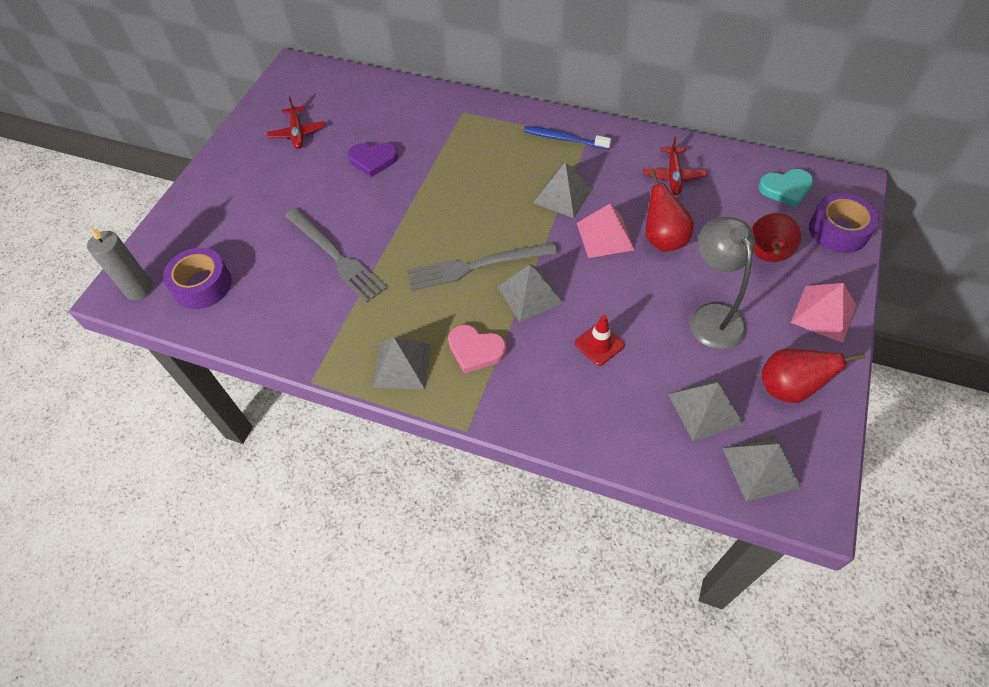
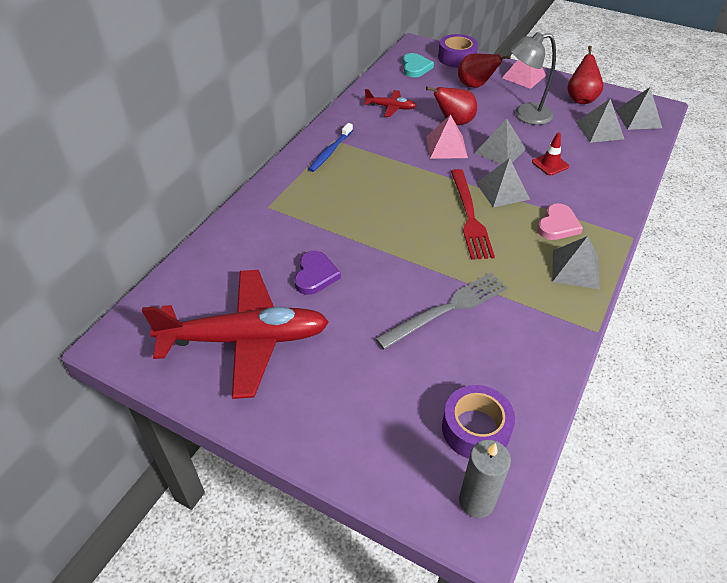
camera: 85 degrees left, 10 degrees down
(297, 133) = (245, 339): red plane -> red plane, size x2.26
(476, 266) = (469, 216): grey fork -> red fork
(563, 195) = (397, 161): grey pyramid -> grey pyramid (500, 151)

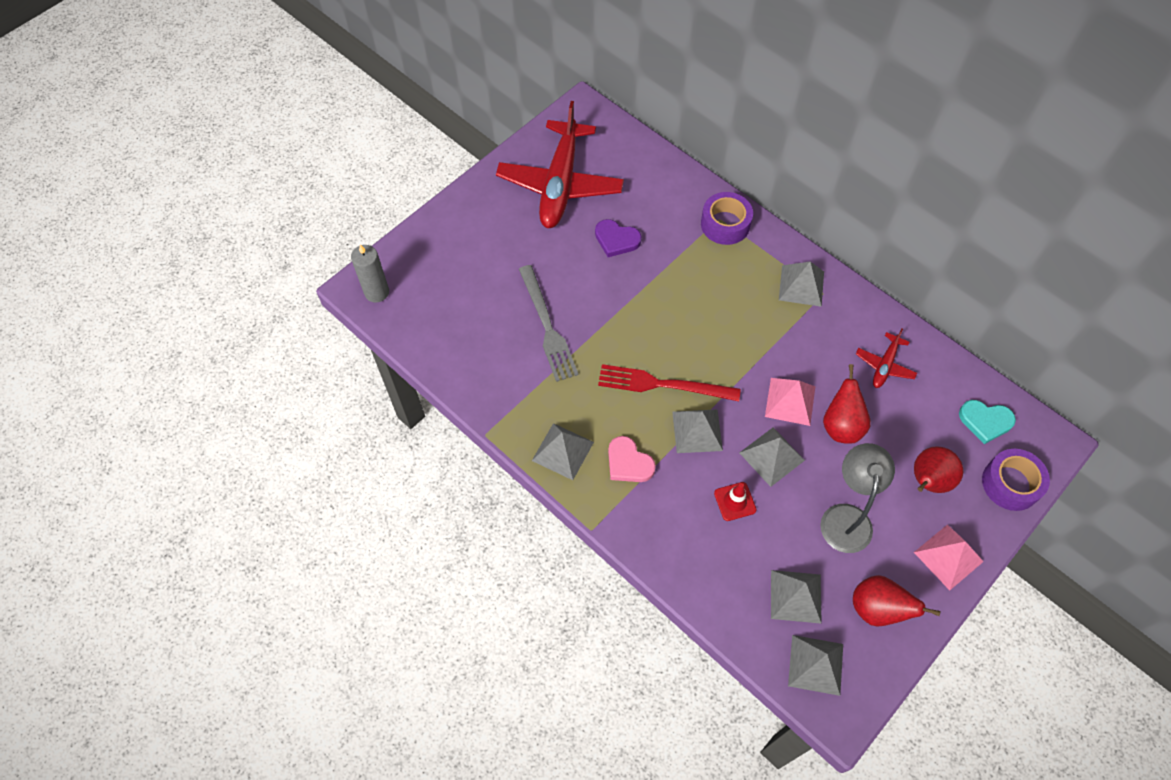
camera: 105 degrees right, 15 degrees up
(330, 151) = (801, 285): blue toothbrush -> grey pyramid
(475, 429) = (428, 309): purple tape -> purple tape (725, 224)

